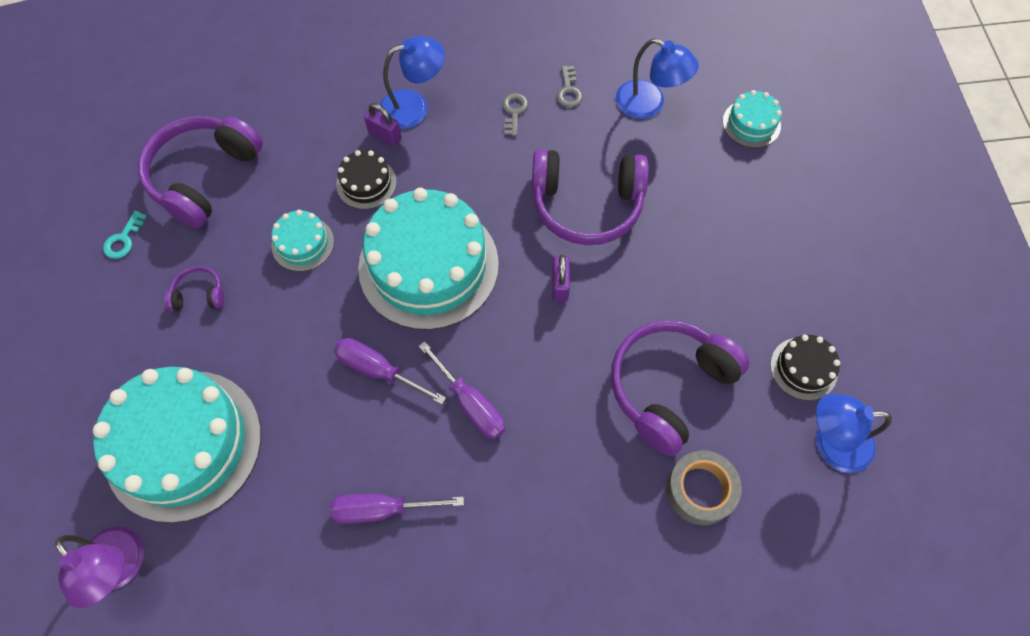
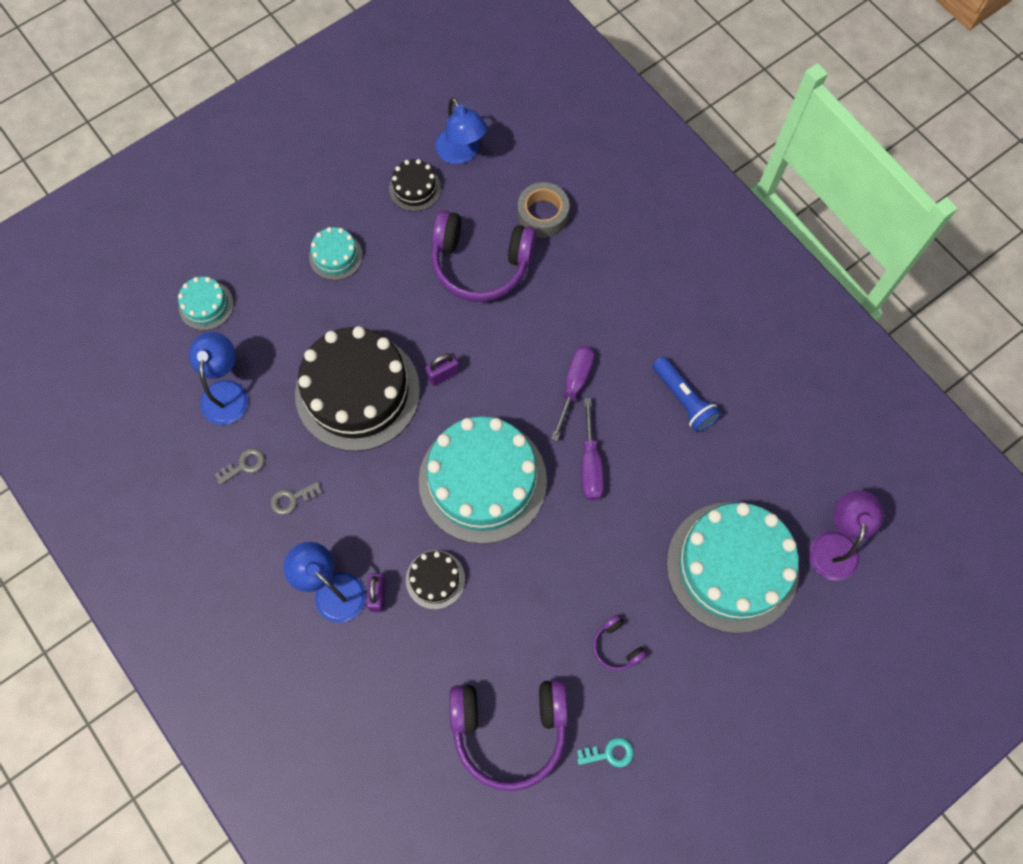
camera: 120 degrees left, 5 degrees up
(303, 243) = (522, 594): turquoise cake -> turquoise cake (335, 256)
(382, 509) = (683, 399): purple screwdriver -> blue flashlight
(586, 205) = (357, 392): purple headphones -> black cake

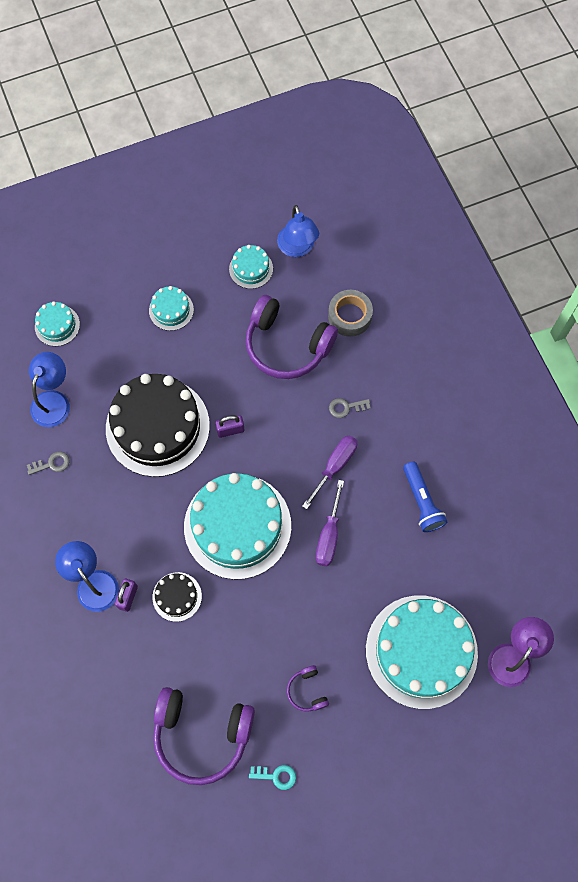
camera: 15 degrees right, 0 degrees up
(292, 499) = (82, 501): grey key -> grey key (346, 407)
(415, 188) = (251, 269): black cake -> turquoise cake

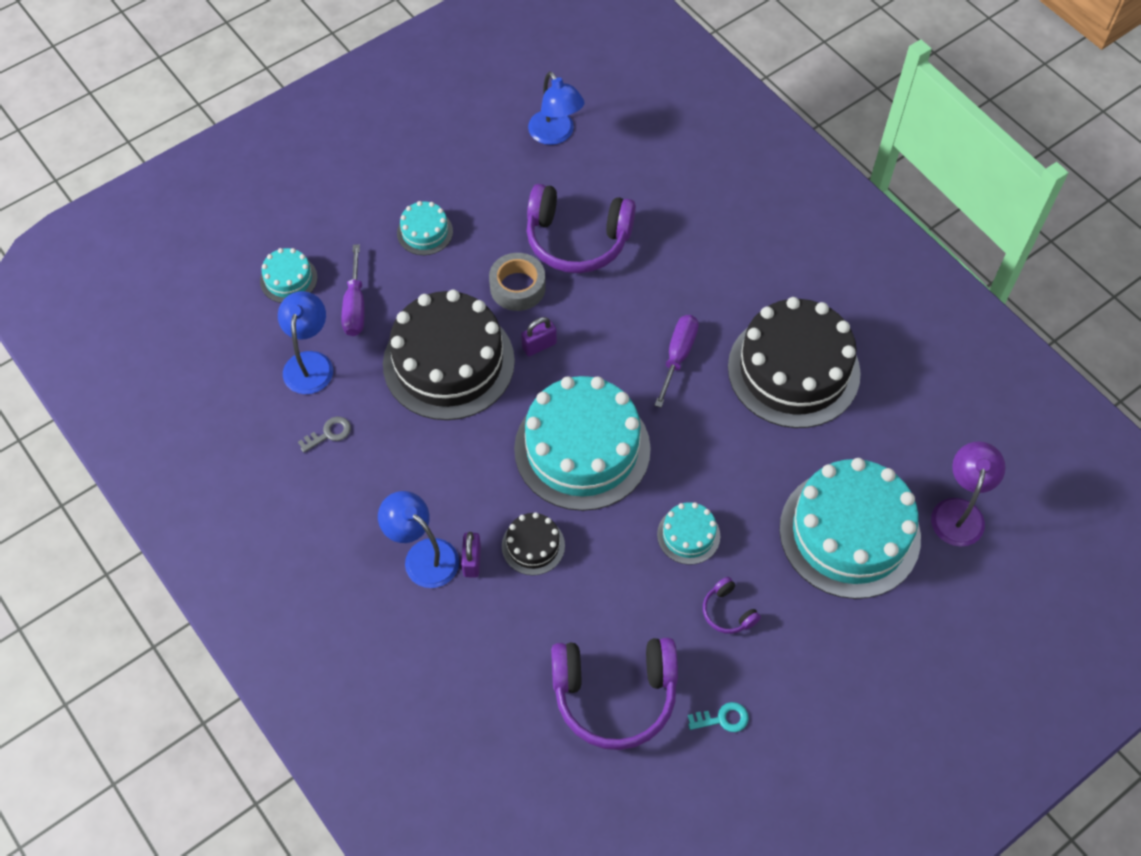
camera: 15 degrees left, 10 degrees down
(251, 269) = (507, 168): turquoise cake -> turquoise cake (688, 535)
(329, 535) = (696, 432): purple screwdriver -> purple screwdriver (355, 306)
(346, 407) = (670, 290): grey key -> none
(349, 316) = (641, 193): grey tape -> grey tape (517, 287)
(421, 501) = (793, 370): blue flashlight -> black cake

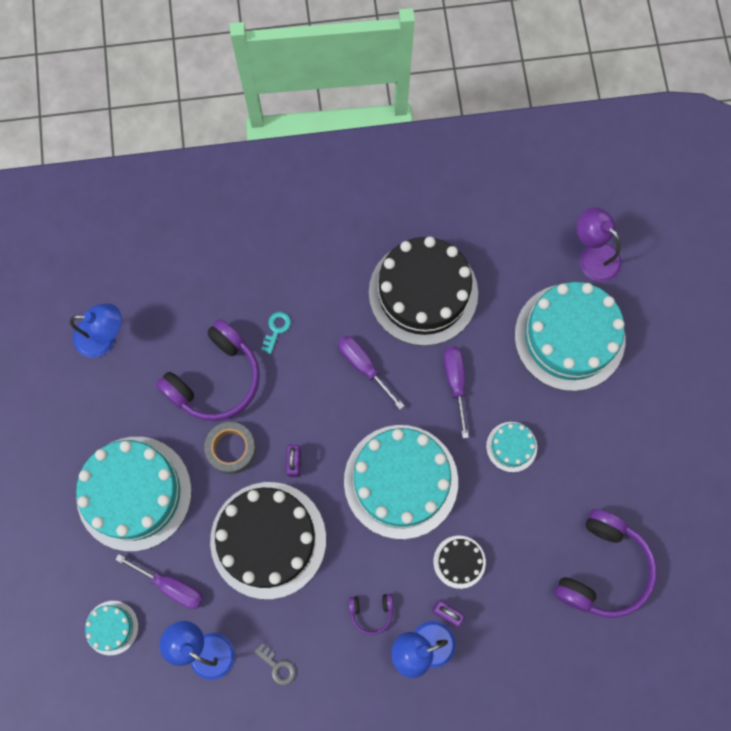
camera: 60 degrees left, 15 degrees up
(329, 433) = (277, 666): grey key -> grey key turned 135 degrees clockwise
(425, 232) = (134, 493): turquoise cake -> turquoise cake, size x2.23
(720, 447) = (455, 383): none -> purple screwdriver
(722, 719) = (656, 505): turquoise key -> turquoise key (276, 329)
(728, 612) = (583, 455): purple headphones -> purple headphones (371, 612)

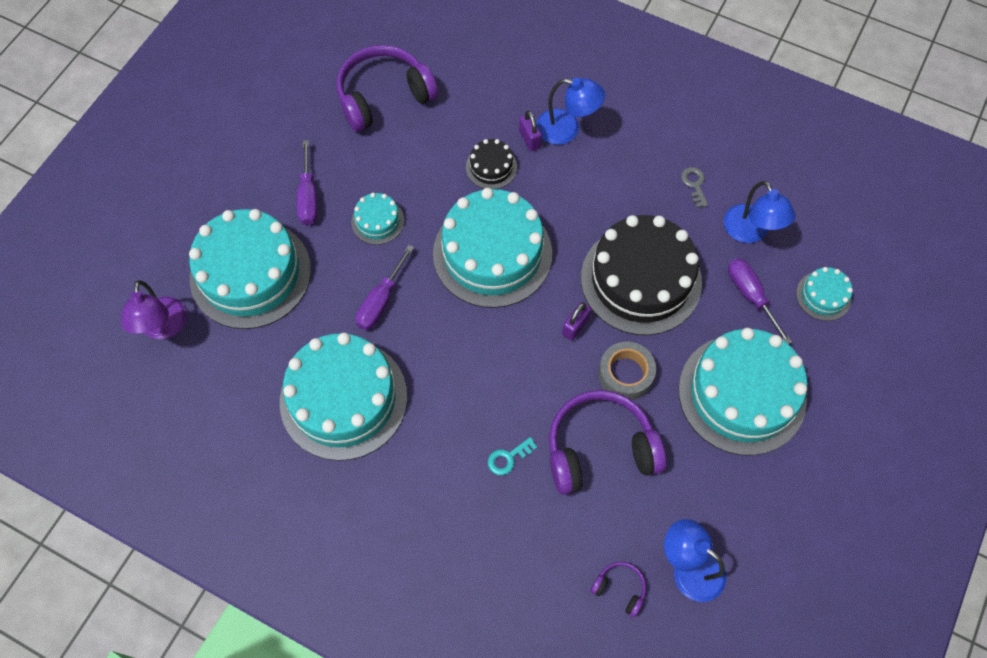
camera: 145 degrees left, 10 degrees down
(364, 366) = (451, 368): purple screwdriver -> purple screwdriver (308, 197)
(371, 612) = (590, 176): purple headphones -> purple headphones (619, 589)
(423, 292) = (343, 399): black cake -> turquoise cake

